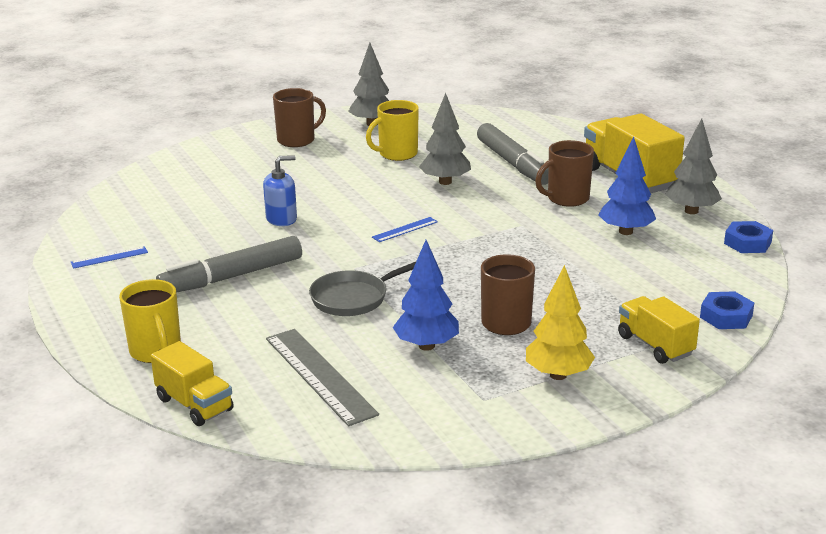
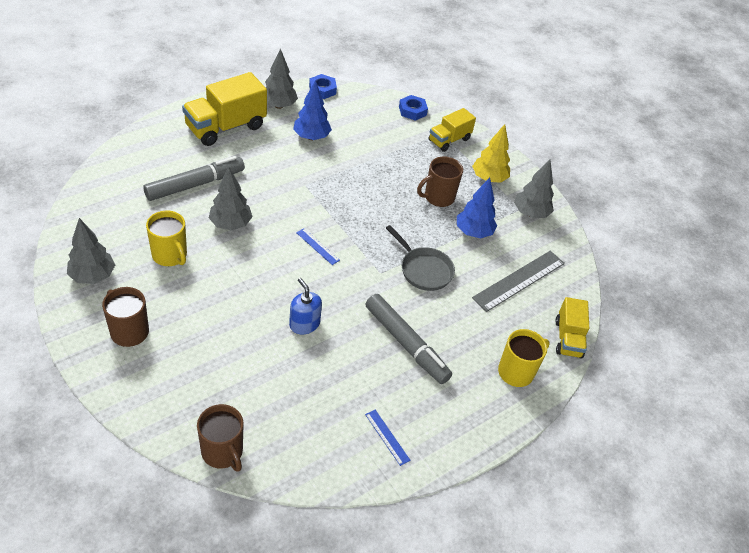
camera: 105 degrees left, 20 degrees up
(194, 405) = (568, 338): yellow truck -> yellow truck turned 150 degrees clockwise
(471, 408) = (530, 213): none -> grey tree
(567, 198) = (261, 160): brown mug -> brown mug (222, 452)

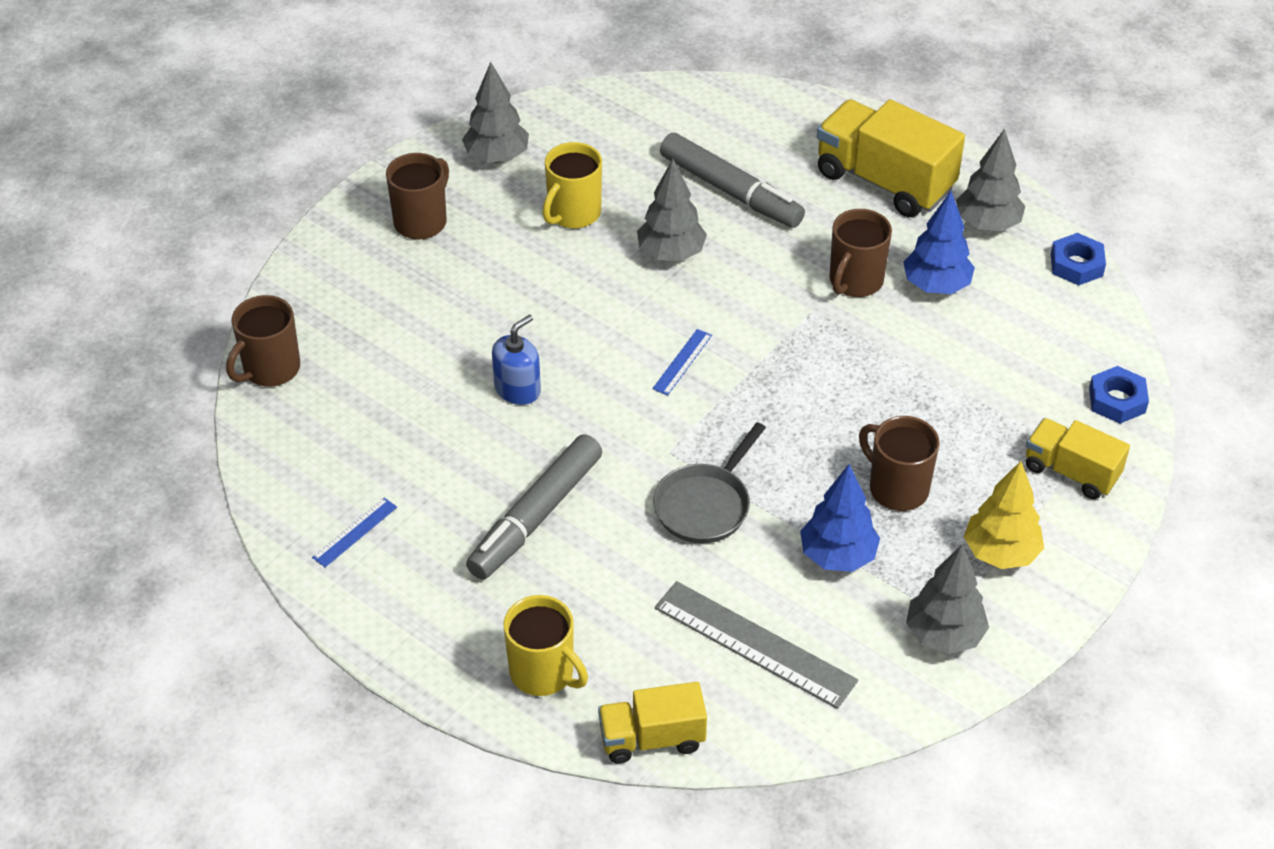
camera: 80 degrees right, 0 degrees up
(293, 162) = (855, 281): none -> brown mug

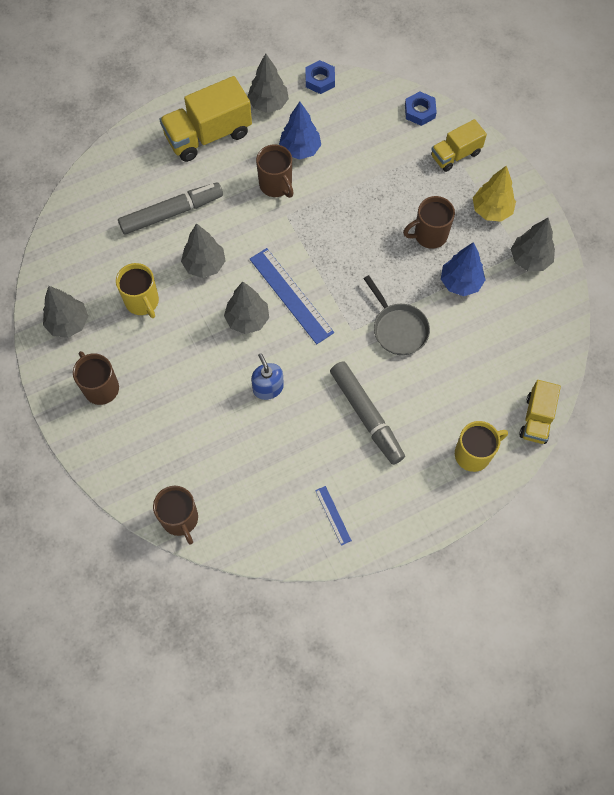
camera: 65 degrees left, 20 degrees up
(613, 329) = (247, 319): none -> grey tree
(682, 362) = (291, 295): blue ruler -> blue ruler, size x2.05
(754, 644) = (499, 346): grey ruler -> none

